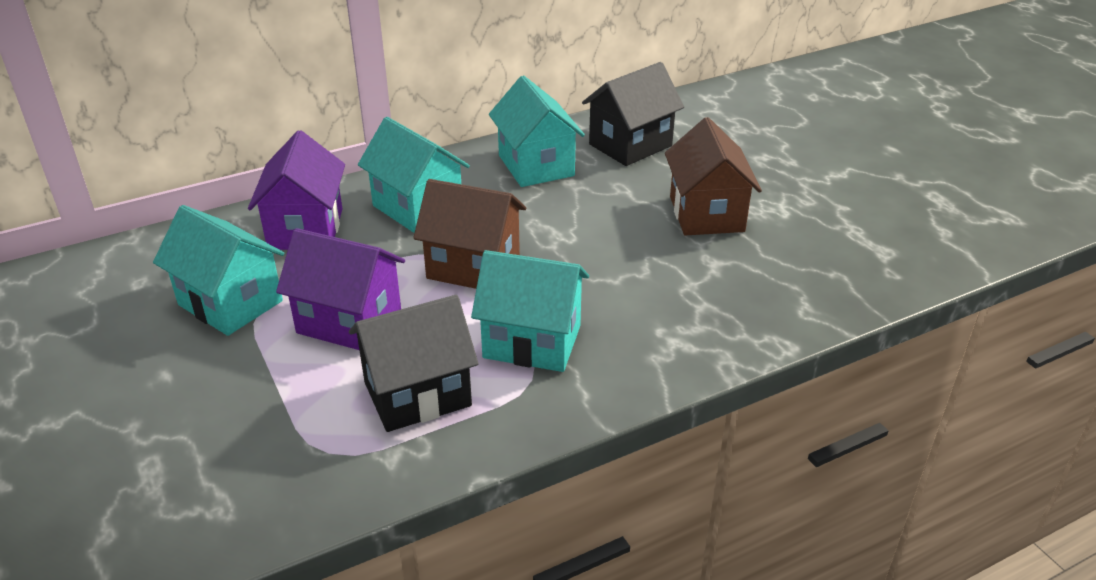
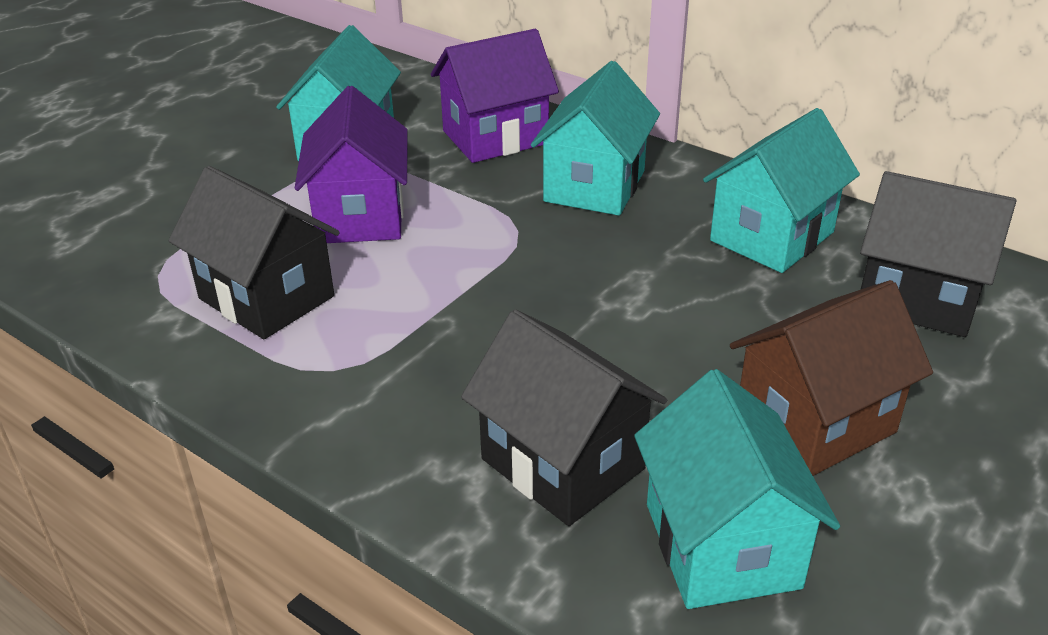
camera: 65 degrees right, 0 degrees up
(473, 267) = (513, 260): brown house -> none
(532, 341) = (401, 348): turquoise house -> turquoise house (722, 545)
(686, 307) = (562, 464): none -> black house

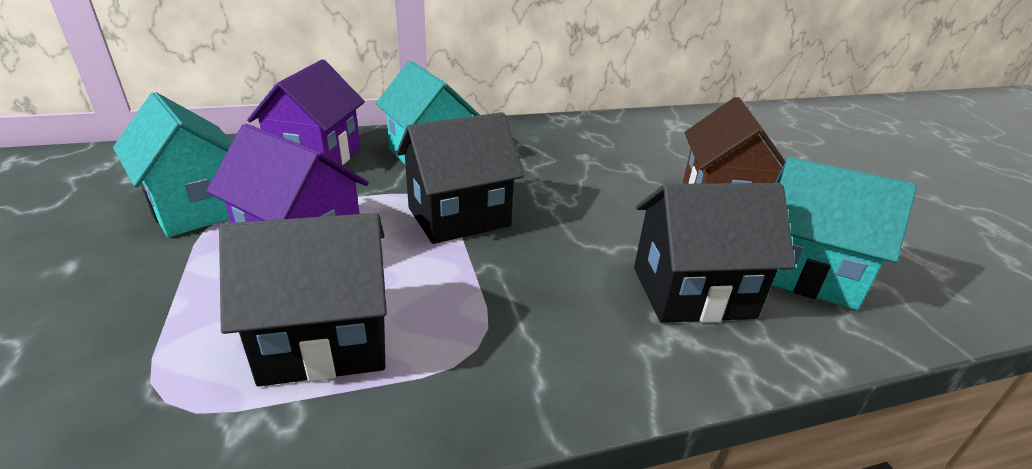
camera: 55 degrees left, 5 degrees down
(772, 236) = (554, 140): turquoise house -> none
(918, 298) = (648, 137): black house -> black house (459, 217)

